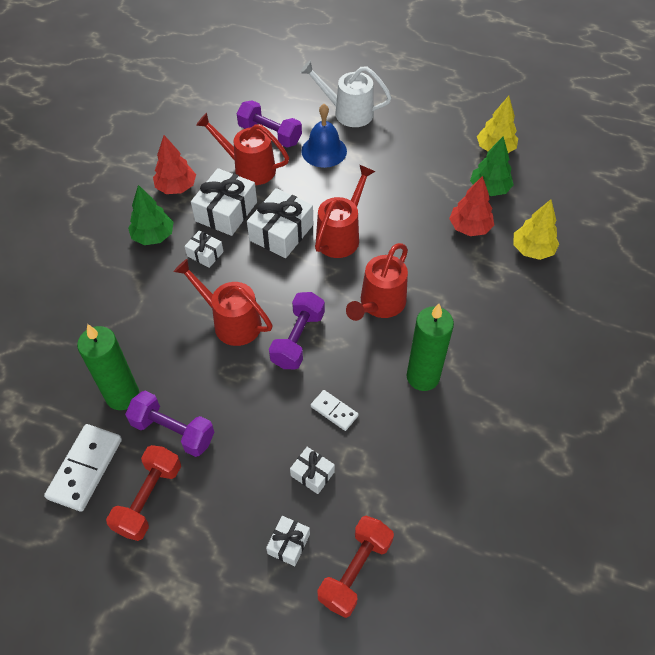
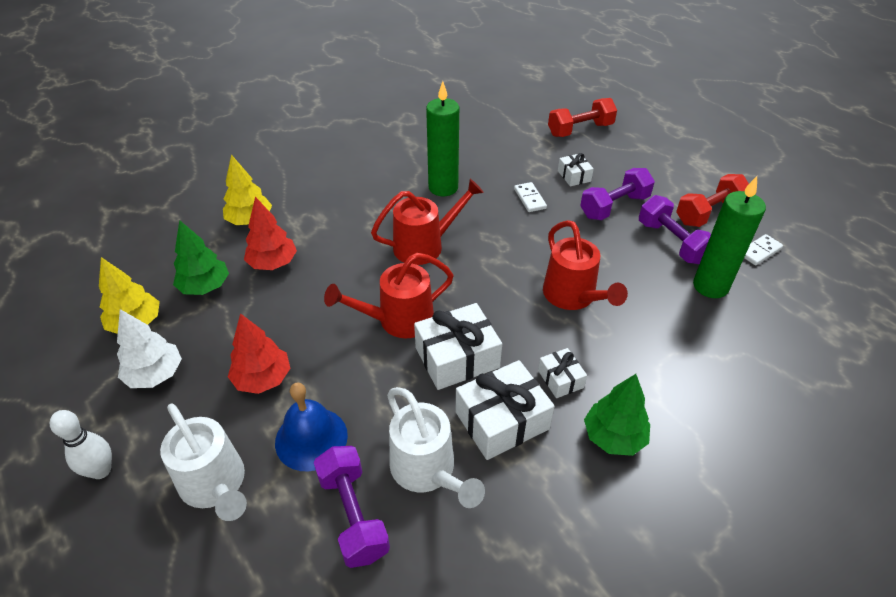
camera: 145 degrees left, 10 degrees down
(85, 468) = (759, 251): white domino -> white domino, size x0.57
(176, 187) = (546, 499): red tree -> red tree (263, 379)
(248, 168) = (428, 471): red watering can -> white watering can
(288, 544) = (615, 155): white gift -> none
(298, 339) = (520, 254): purple dumbbell -> purple dumbbell (614, 206)
(408, 91) = (101, 470): none -> white bowling pin
(443, 134) = (155, 375): none -> white tree

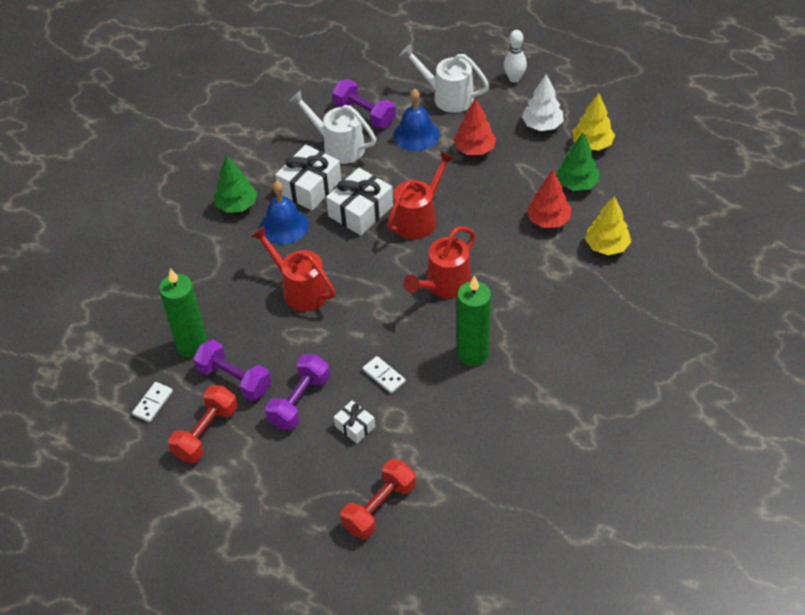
camera: 155 degrees right, 5 degrees up
(560, 379) = (284, 225): white gift -> blue bell

